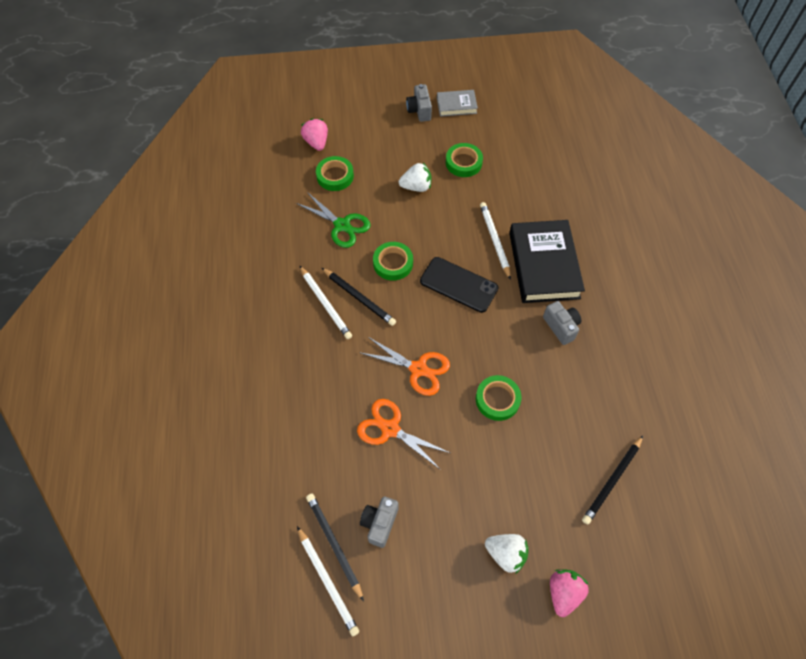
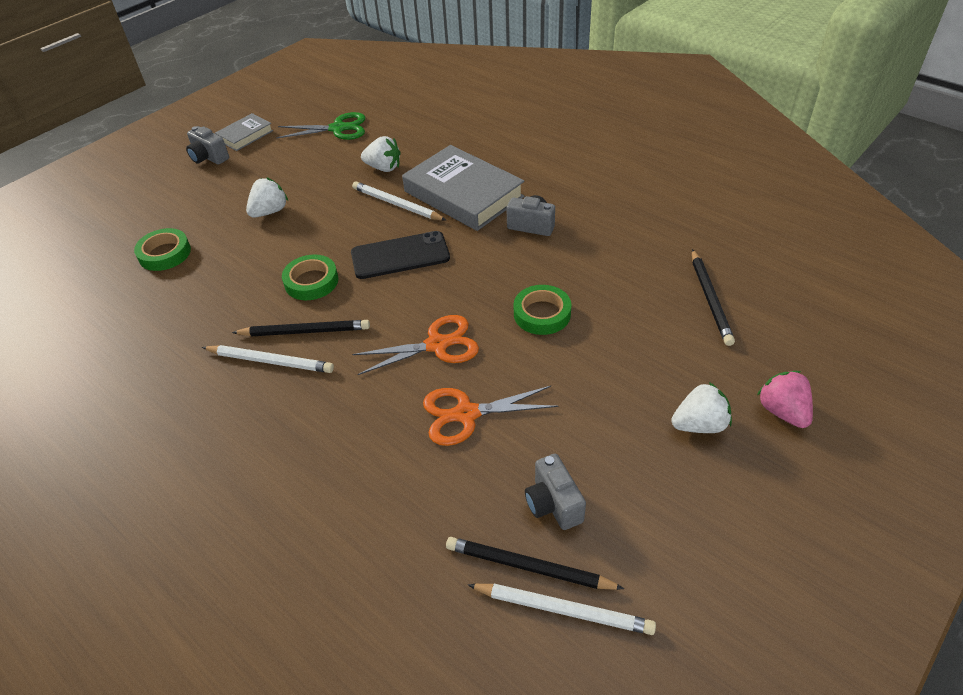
camera: 40 degrees left, 15 degrees down
(316, 142) = (111, 240): pink strawberry -> none
(342, 225) = (218, 286): green scissors -> green scissors (338, 128)
(463, 162) = (300, 169): green tape -> none
(515, 201) = (383, 168): none -> white strawberry
(544, 265) = (463, 194): black book -> grey book

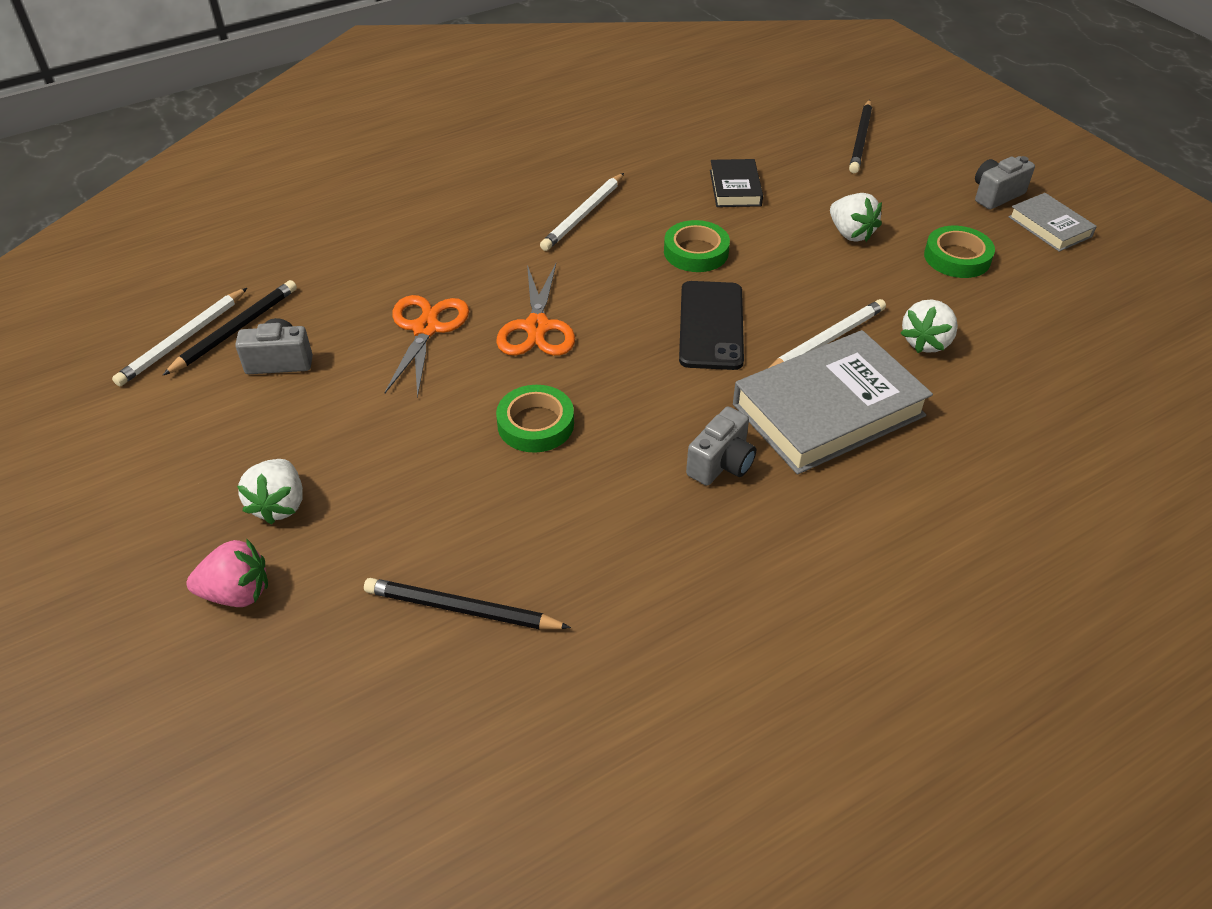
camera: 105 degrees right, 0 degrees up
(165, 253) = (796, 159): green tape -> green tape (957, 257)
(214, 279) = (735, 188): none -> black book
(304, 331) = (614, 239): black pencil -> black pencil (860, 139)
(338, 128) = (1053, 313): green scissors -> none

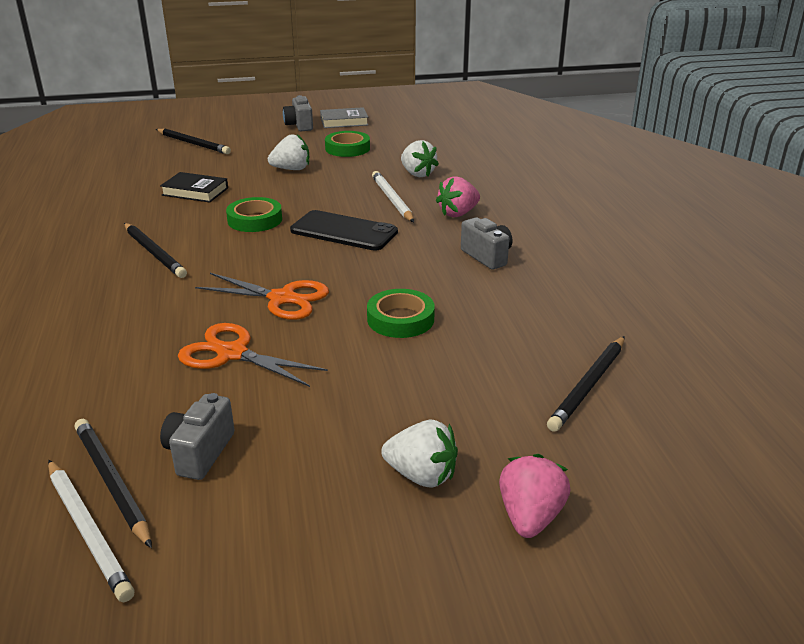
camera: 70 degrees left, 15 degrees down
(583, 215) = (154, 253): white pencil -> black pencil
(828, 410) = (458, 213): grey book -> pink strawberry

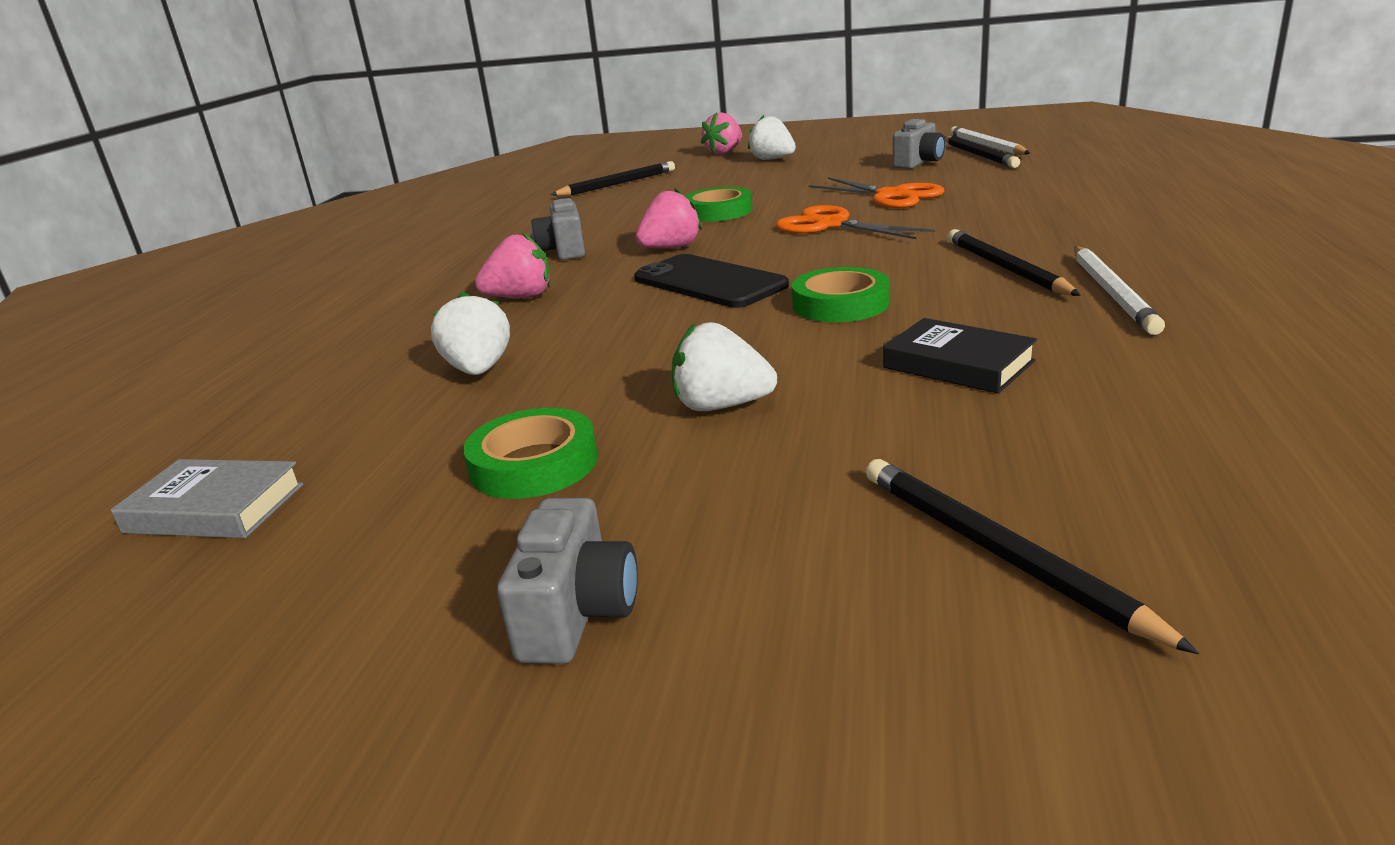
camera: 155 degrees left, 5 degrees down
(344, 122) = (405, 615): grey book -> grey book (215, 508)
(392, 199) = (587, 323): white pencil -> white pencil (1111, 292)
(400, 263) = (671, 248): none -> pink strawberry

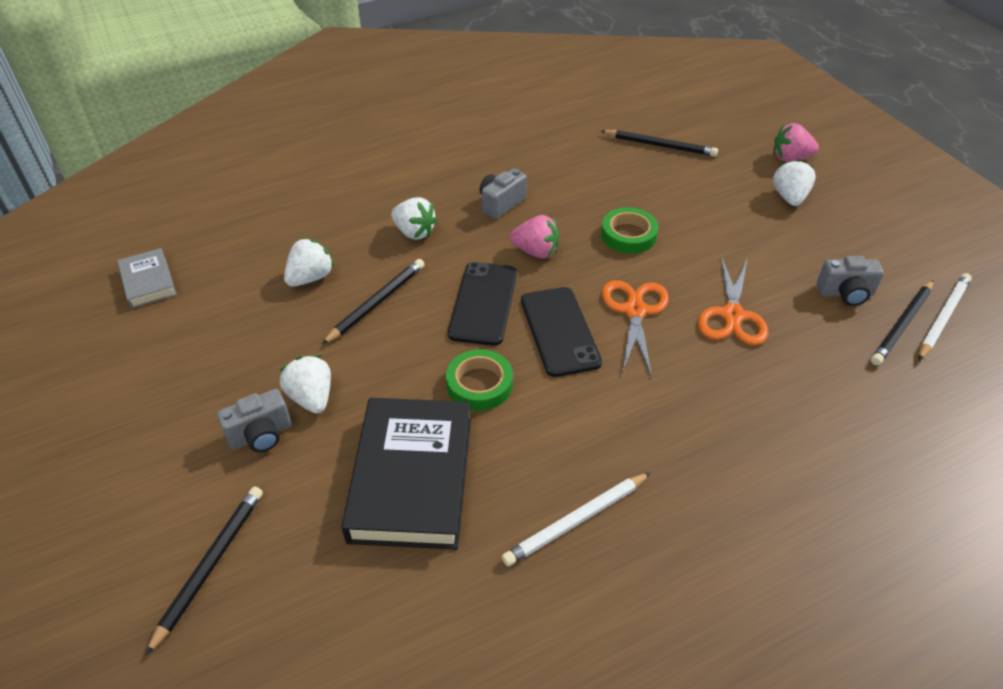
camera: 50 degrees right, 20 degrees up
(521, 297) = (414, 232): pink strawberry -> white strawberry
(534, 464) = (224, 360): green tape -> none
(577, 615) = (116, 443): grey camera -> grey camera (261, 435)
(811, 257) = (559, 331): none -> black phone
(958, 364) = (411, 478): black book -> black book, size x1.96
(1006, 268) = (595, 446): black pencil -> black pencil (377, 303)

